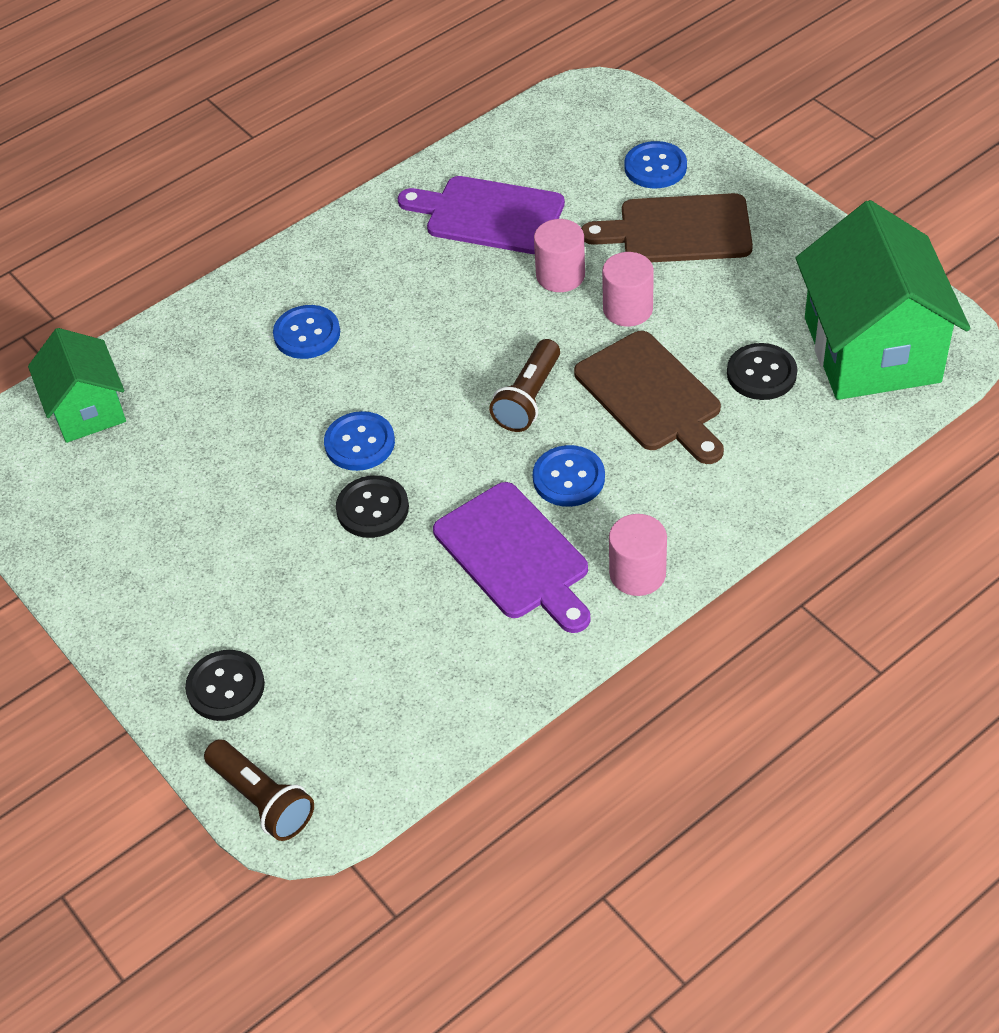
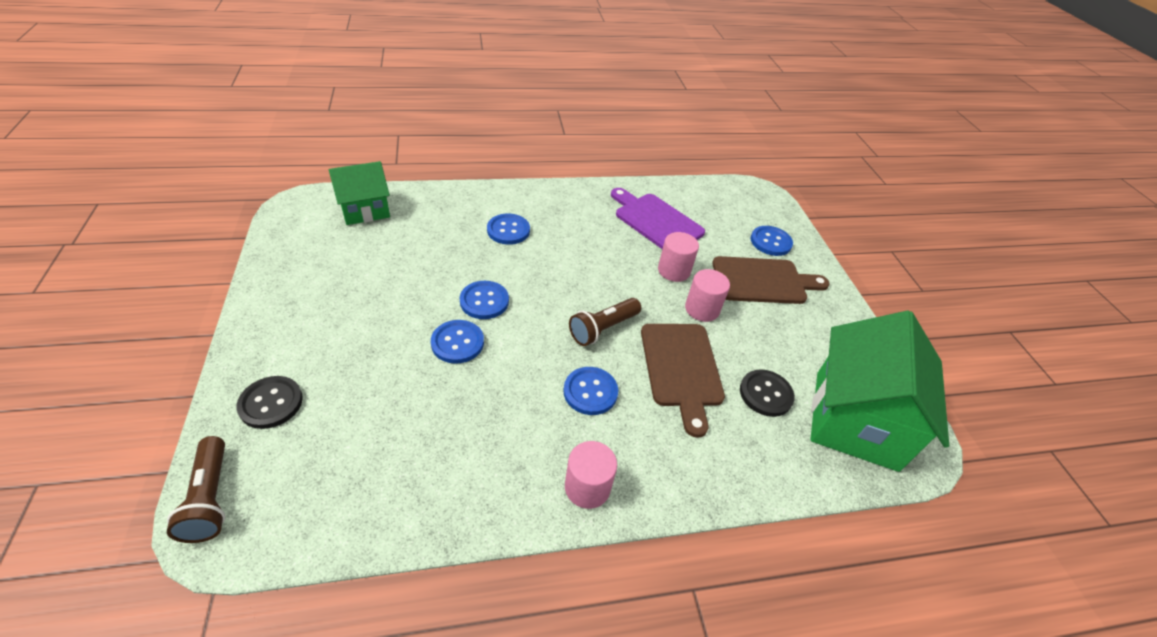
camera: 20 degrees right, 5 degrees down
(87, 409) = (365, 210): green house -> green house turned 60 degrees clockwise
(372, 508) = (457, 343): black button -> blue button
(515, 556) = (516, 424): purple cutting board -> none
(678, 230) = (763, 281): brown cutting board -> brown cutting board turned 150 degrees clockwise

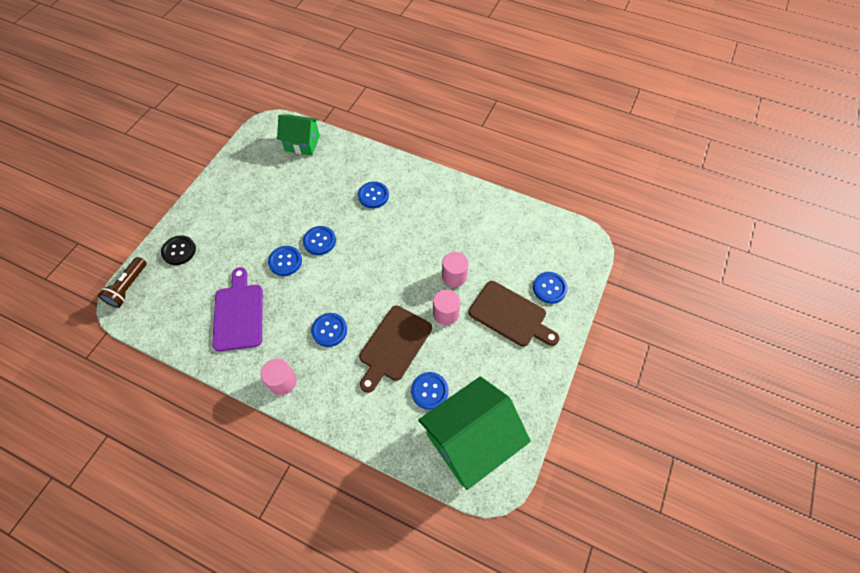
camera: 40 degrees right, 15 degrees up
(603, 329) = (371, 294): brown flashlight -> none
(656, 221) = (478, 231): purple cutting board -> purple cutting board (238, 314)
(765, 394) = (429, 391): black button -> blue button

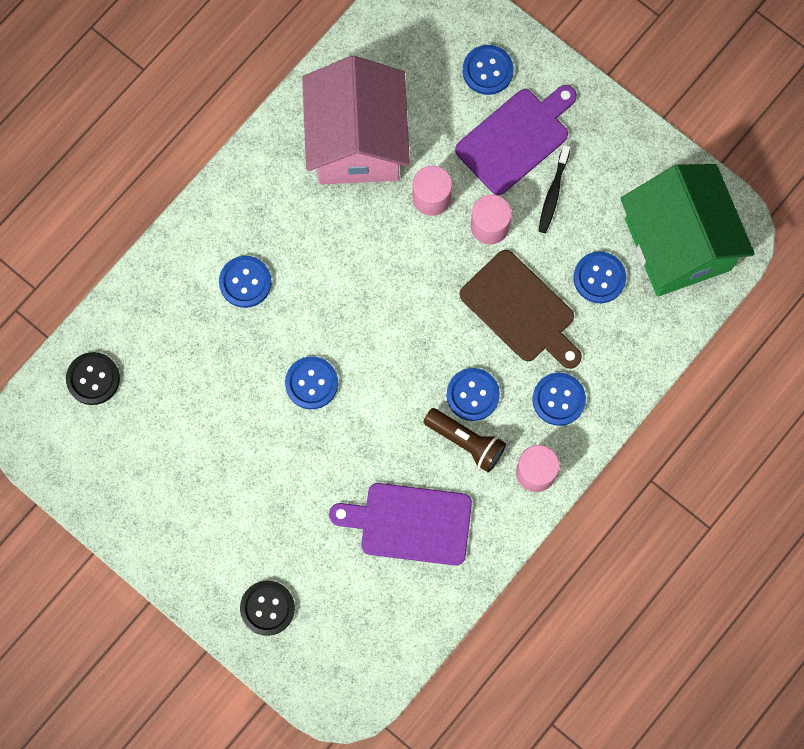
camera: 75 degrees left, 15 degrees up
(128, 287) = (316, 691): brown flashlight -> brown flashlight (466, 442)
(285, 261) = (335, 442): blue button -> blue button (558, 399)
(302, 143) = (93, 379): green house -> black button
(476, 229) = (357, 142): none -> pink house
(481, 347) = (553, 193): none -> black toothbrush
(510, 315) = (516, 138): brown cutting board -> purple cutting board

